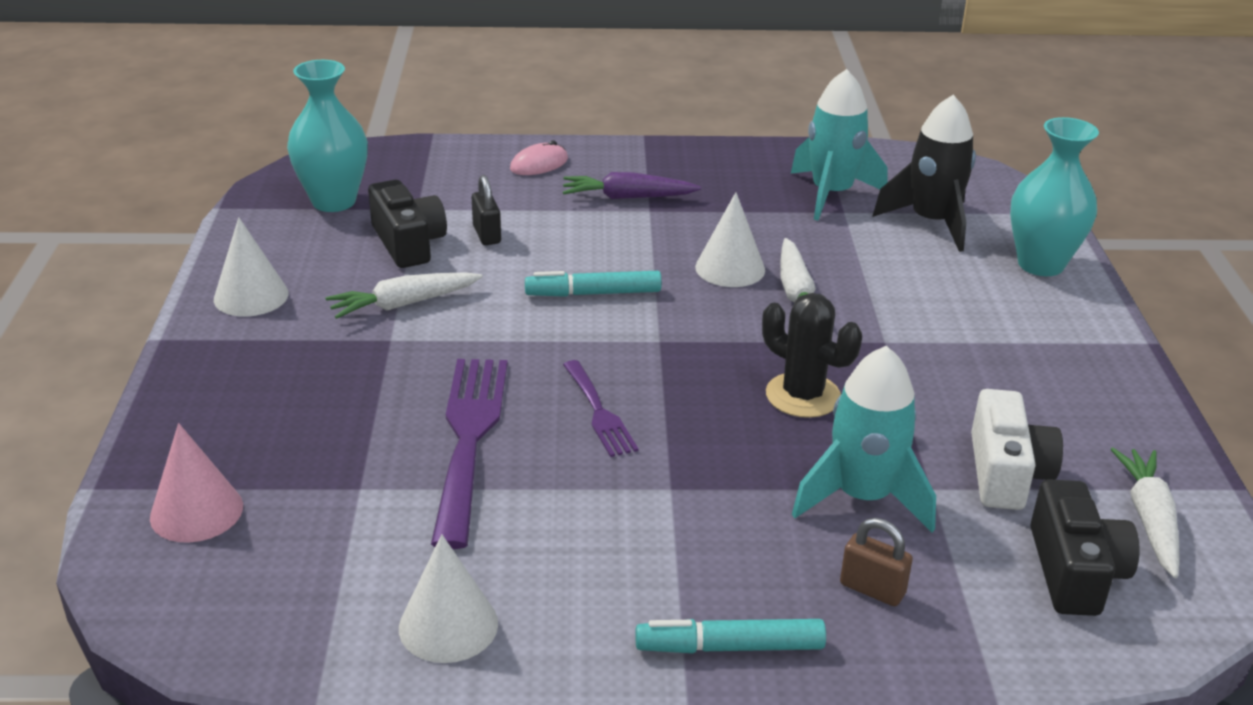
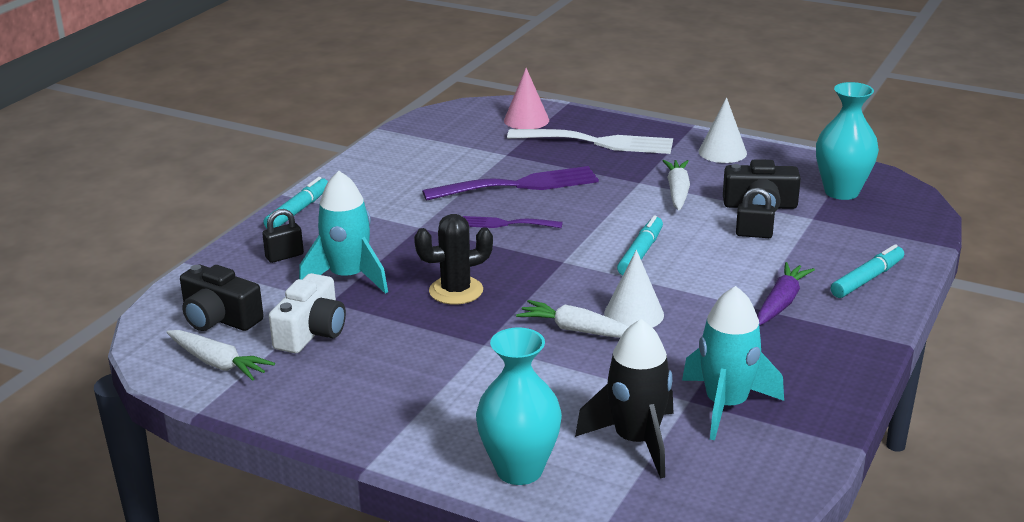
camera: 120 degrees right, 5 degrees down
(264, 408) = (598, 142): none -> white fork
(448, 625) = (389, 157): white cone -> none
(469, 438) = (519, 185): purple fork -> purple fork turned 45 degrees counterclockwise
(539, 164) = (867, 279): pink mouse -> turquoise marker
(872, 589) = (284, 256): brown padlock -> black padlock
(1006, 473) = (311, 332): white camera -> white camera turned 105 degrees counterclockwise

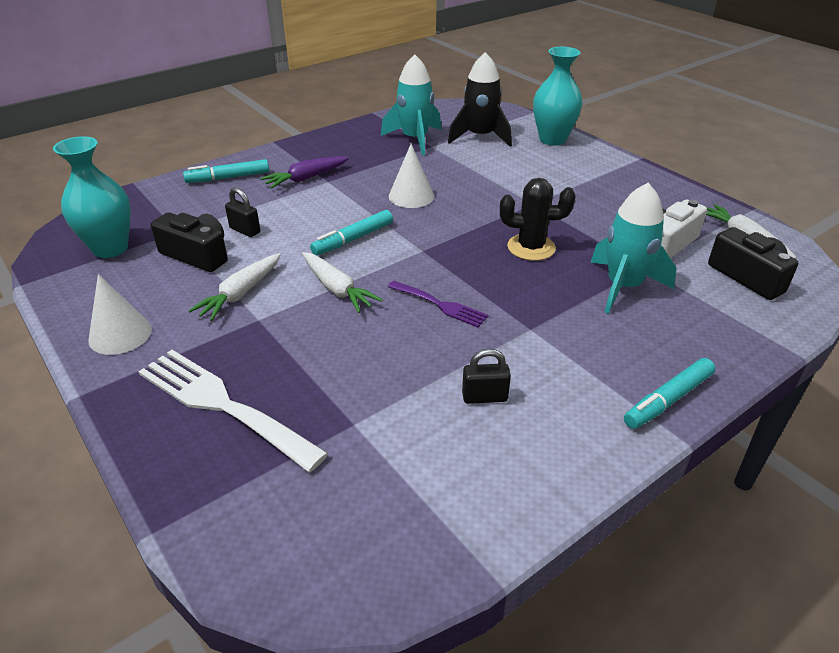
camera: 155 degrees left, 10 degrees up
(284, 256) = (687, 331): black padlock -> black padlock (484, 397)
(519, 185) = (384, 357): purple fork -> none
(526, 120) = (257, 503): pink cone -> none
(578, 330) = (460, 195): white carrot -> white carrot (337, 289)

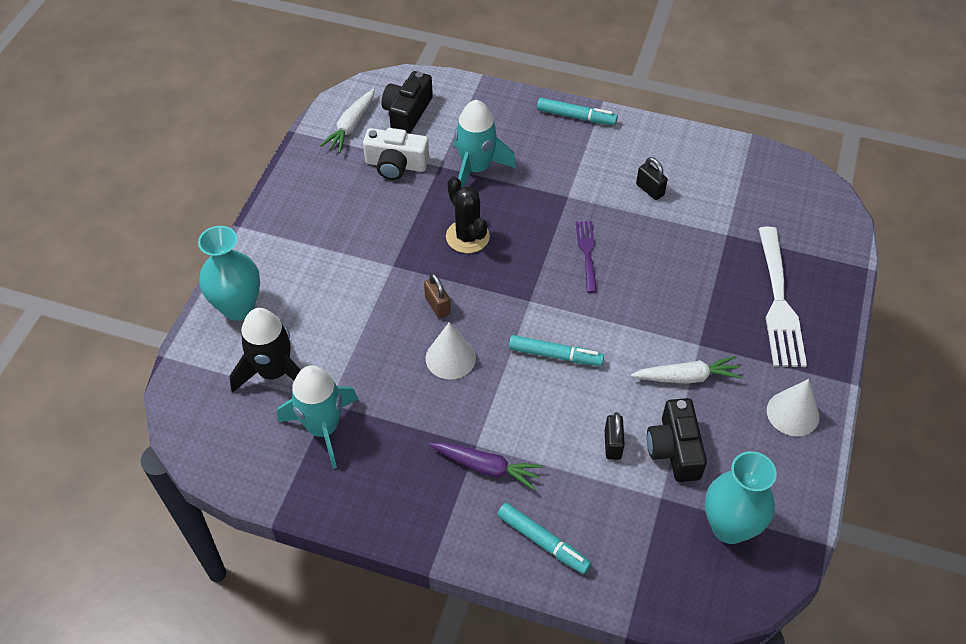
camera: 125 degrees left, 15 degrees up
(337, 289) = (625, 322): white carrot -> none
(467, 207) = (437, 306): none -> brown padlock

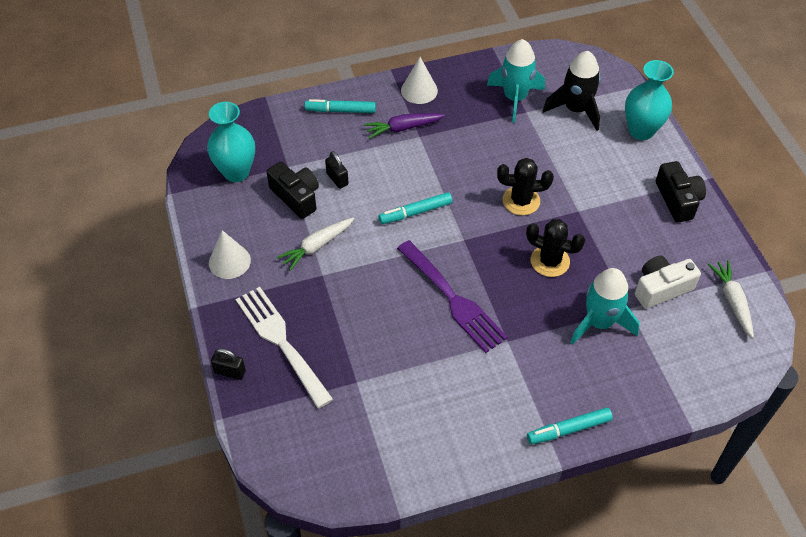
camera: 145 degrees right, 0 degrees up
(407, 112) = (706, 342): black camera -> black camera (678, 200)
(437, 306) = (521, 201): brown padlock -> black cactus
(450, 358) = (480, 174): white cone -> white cone (419, 90)
(587, 253) = (453, 299): purple fork -> purple fork, size x1.82
(650, 190) = (447, 388): black padlock -> black padlock (230, 372)

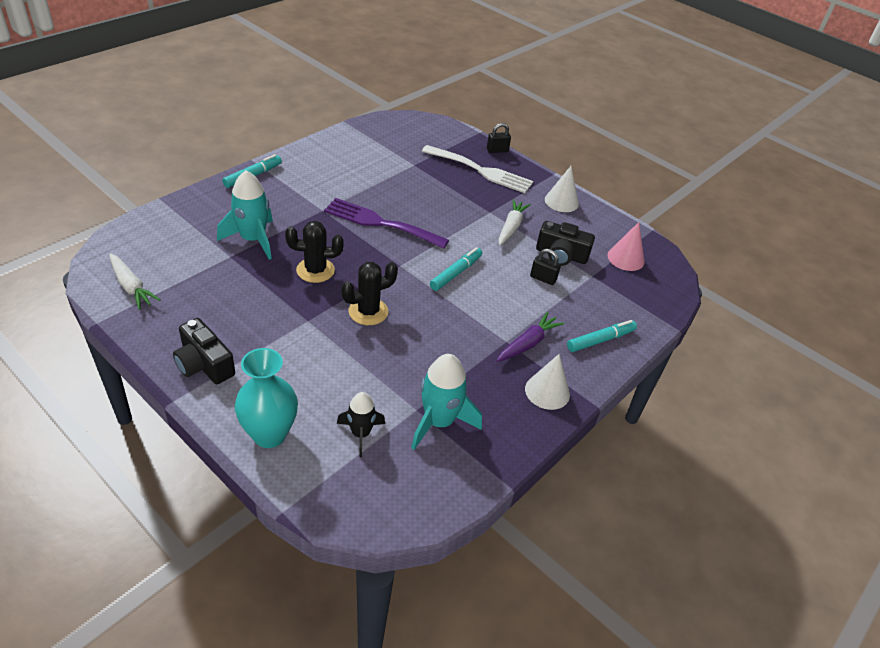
camera: 145 degrees right, 10 degrees down
(236, 172) = (625, 258): turquoise vase -> pink cone
(575, 110) = (360, 434): black rocket -> black rocket, size x0.63
(661, 288) = (204, 278): white camera -> none

